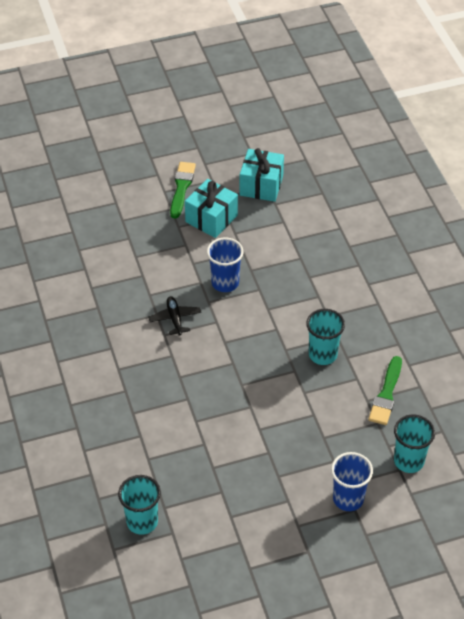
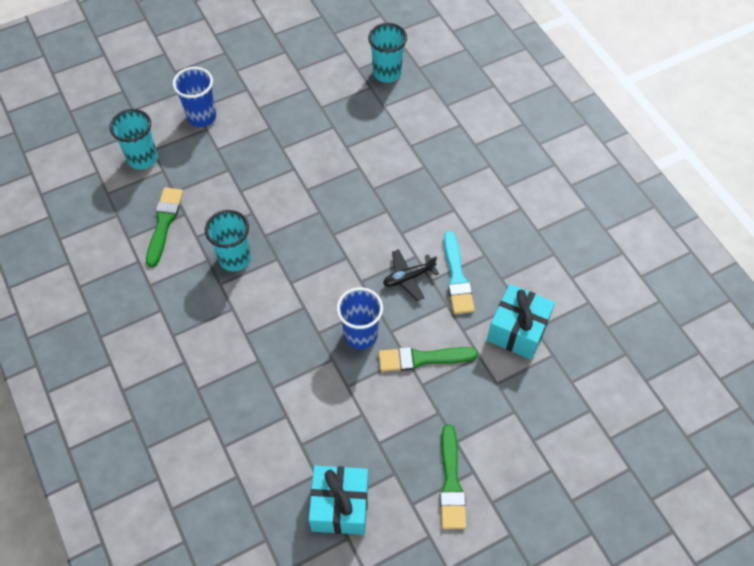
camera: 170 degrees right, 10 degrees up
(134, 313) = (457, 277): none -> turquoise brush
(175, 319) = (408, 277): black plane -> black plane turned 90 degrees clockwise
(180, 260) = (422, 358): none -> green brush
(211, 219) = (398, 433): turquoise gift -> turquoise gift (517, 330)

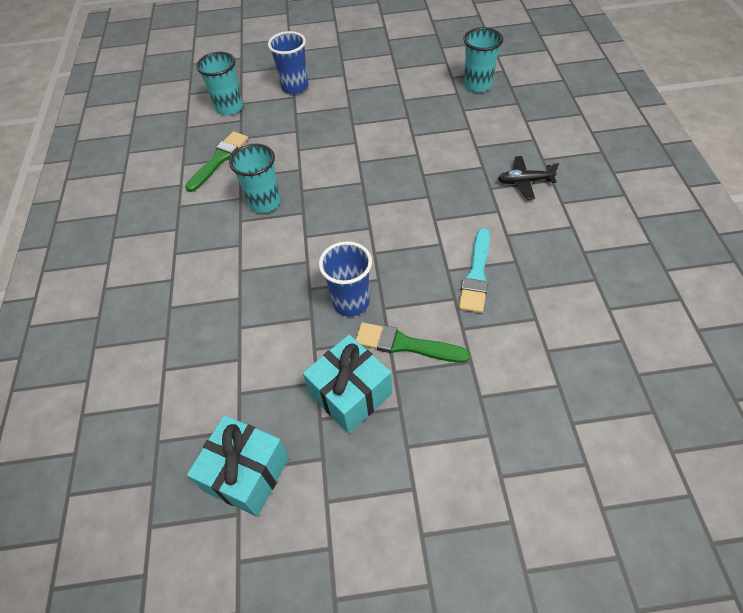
camera: 25 degrees right, 5 degrees down
(408, 277) = (425, 261): black plane -> black plane (524, 181)
(451, 482) = (382, 492): green brush -> none
(517, 330) = (525, 346): turquoise gift -> turquoise gift (350, 394)

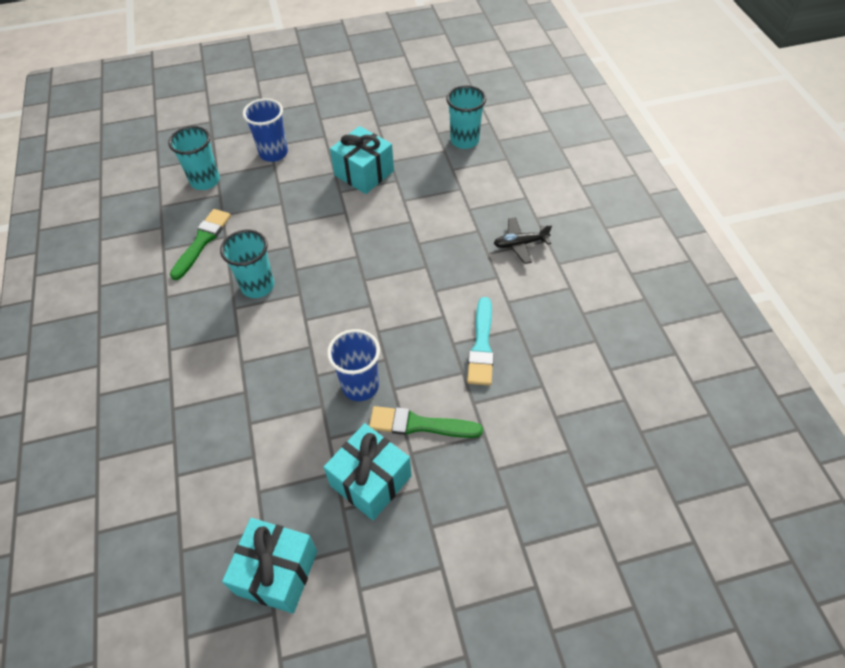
camera: 10 degrees left, 0 degrees up
(377, 109) = (364, 173): none -> turquoise gift

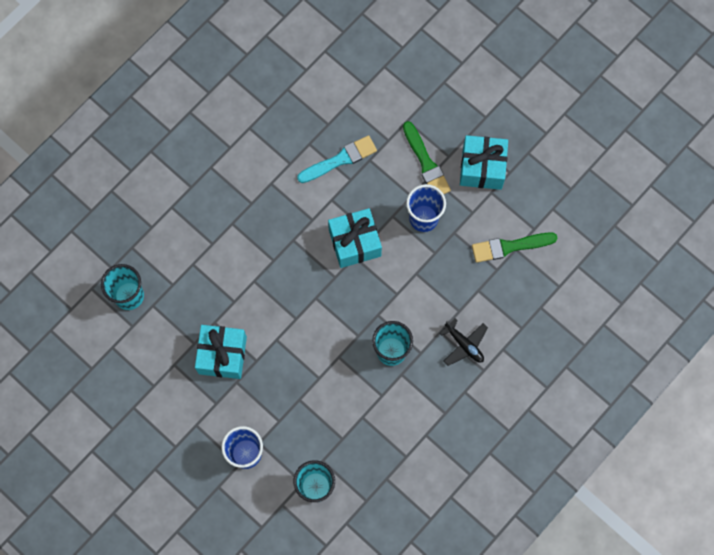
camera: 125 degrees left, 20 degrees up
(202, 241) = (379, 431): green brush -> green brush (509, 246)
(277, 572) = (568, 182): turquoise gift -> turquoise gift (355, 243)
(520, 244) = (227, 184): black plane -> black plane (464, 344)

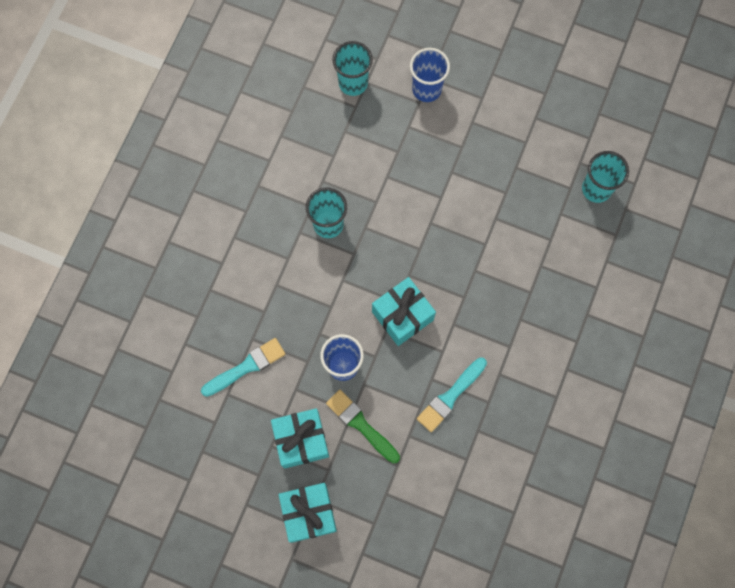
camera: 160 degrees right, 0 degrees up
(222, 355) = (485, 166): turquoise gift -> turquoise gift (308, 513)
(464, 344) = (260, 254): black plane -> none
(509, 246) = (246, 367): green brush -> turquoise brush

